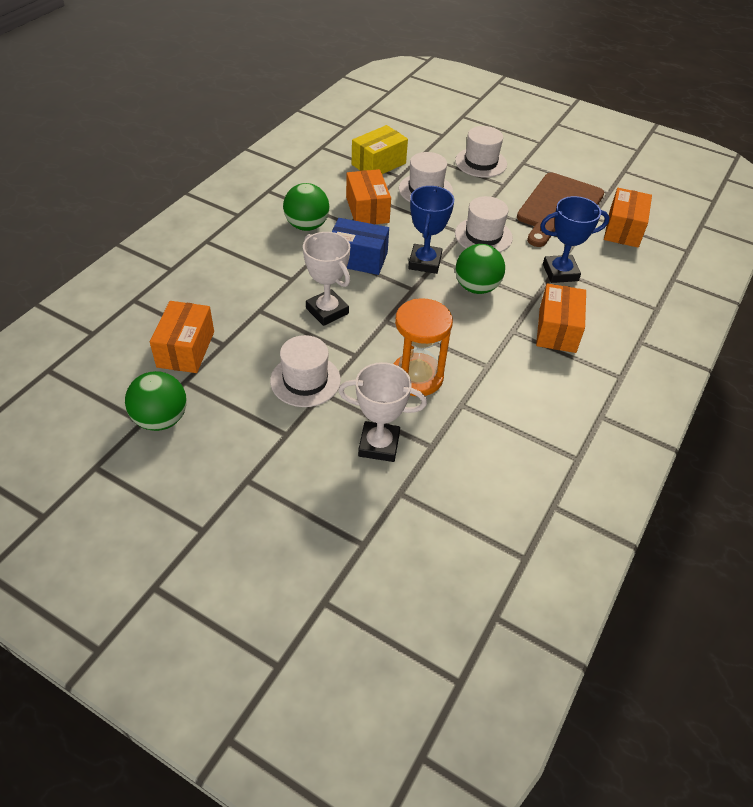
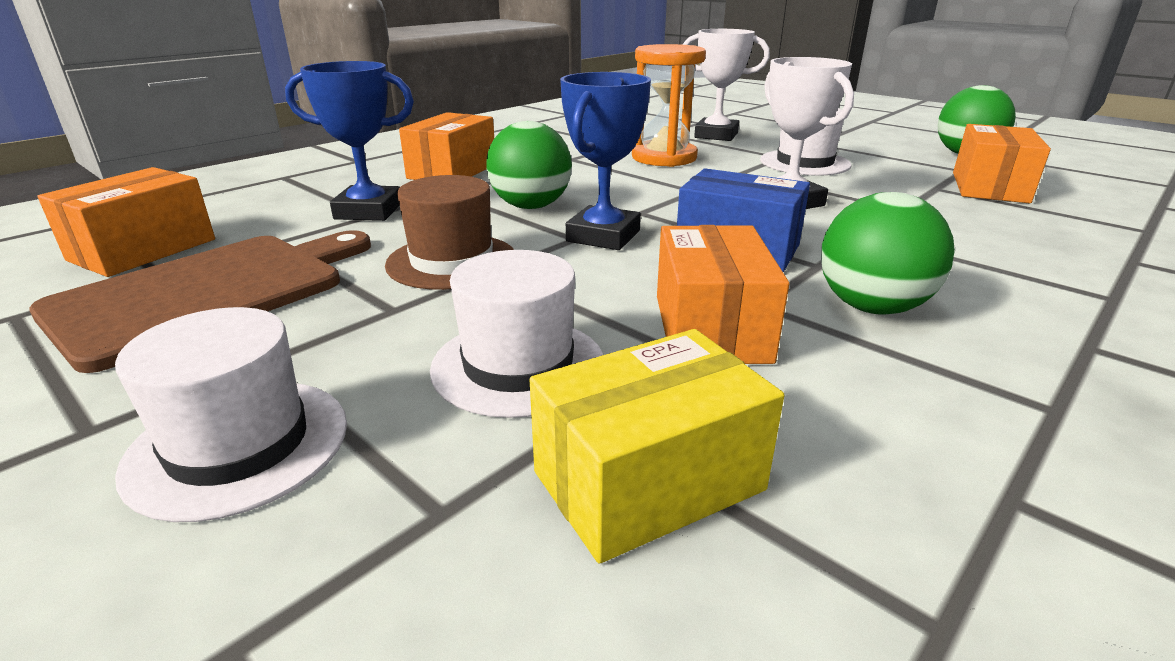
camera: 165 degrees left, 20 degrees down
(483, 236) = (452, 261): white hat -> brown hat

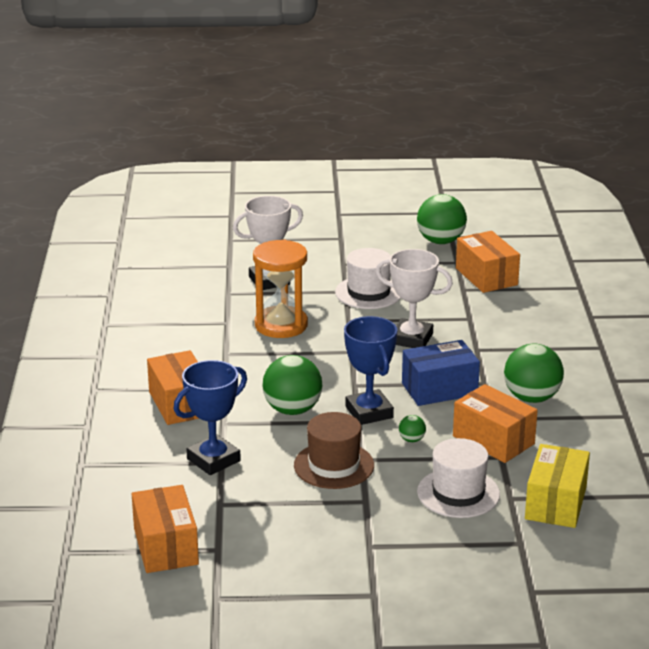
camera: 45 degrees left, 0 degrees up
(208, 293) = (270, 541): brown cutting board -> none
(238, 445) = (431, 567): white hat -> none
(595, 278) = (411, 440): none -> green ball

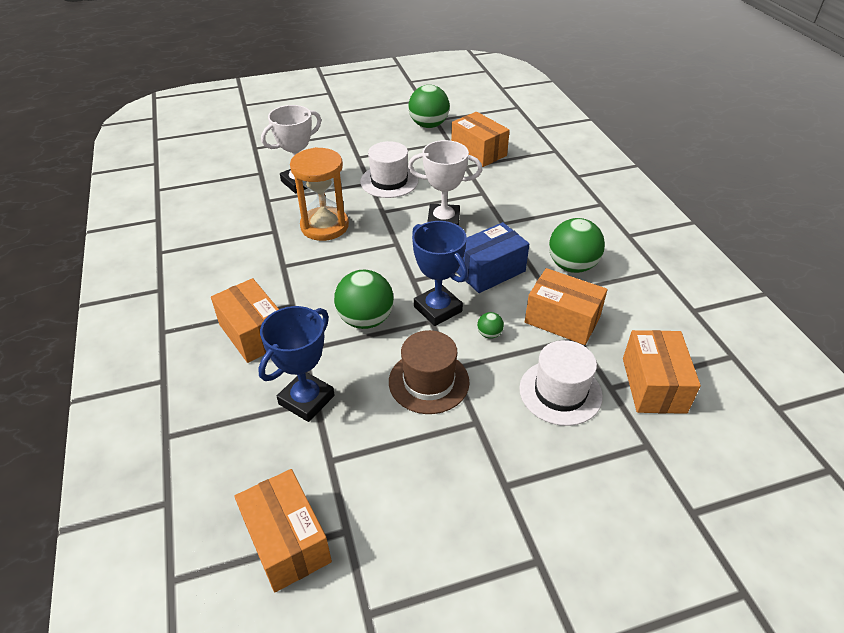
camera: 15 degrees left, 15 degrees up
(556, 503) = (653, 385): yellow box -> orange box

